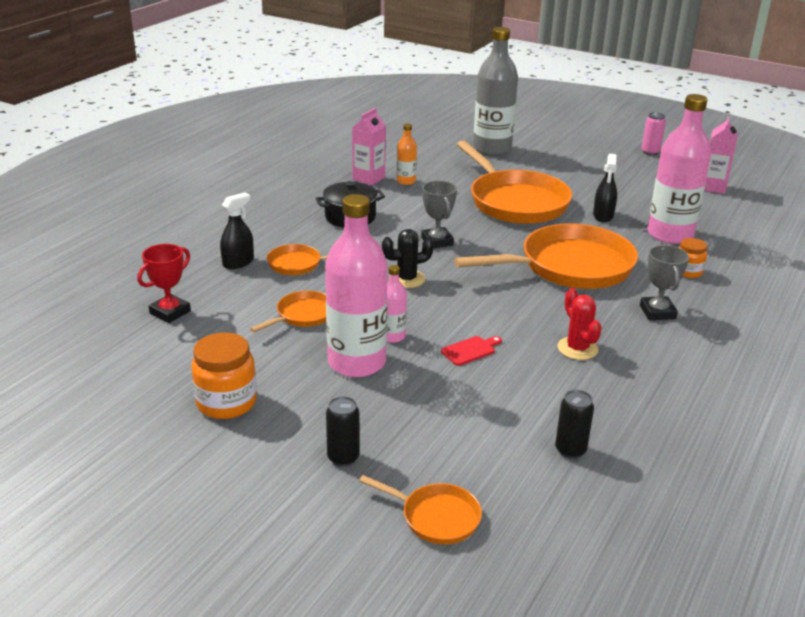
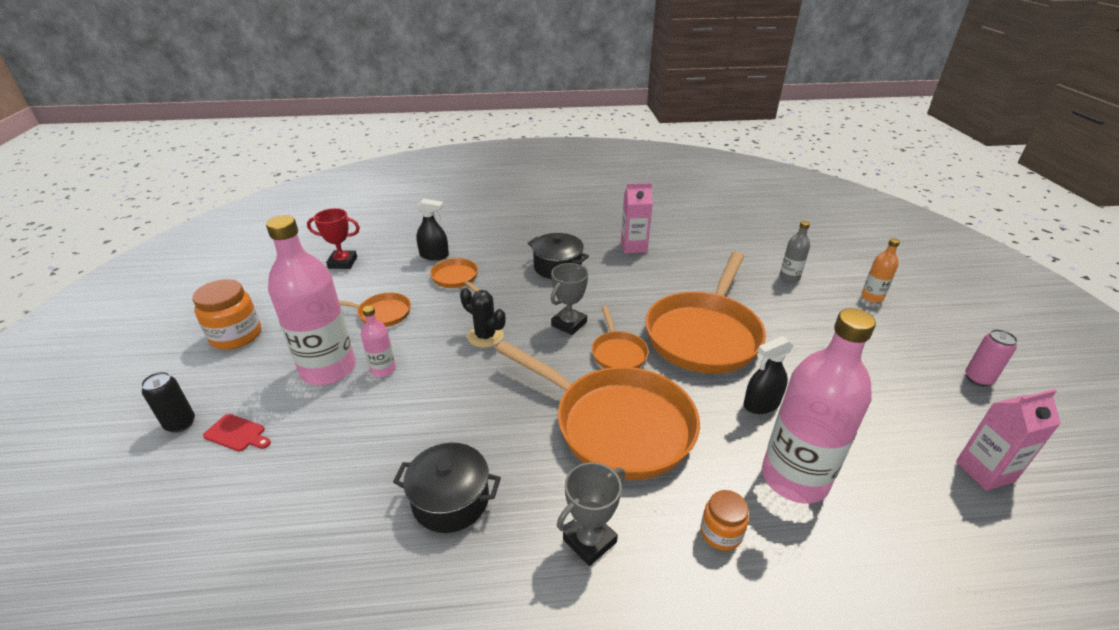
camera: 55 degrees right, 5 degrees up
(406, 181) = (655, 264): orange bottle -> orange bottle (872, 297)
(436, 517) = (102, 519): orange pan -> orange pan (618, 353)
(470, 350) = (392, 424): red cutting board -> red cutting board (237, 434)
(492, 149) = (789, 278): grey bottle -> grey bottle, size x0.46
(570, 450) = (244, 576): black can -> none
(577, 348) = (451, 500): red cactus -> black pot

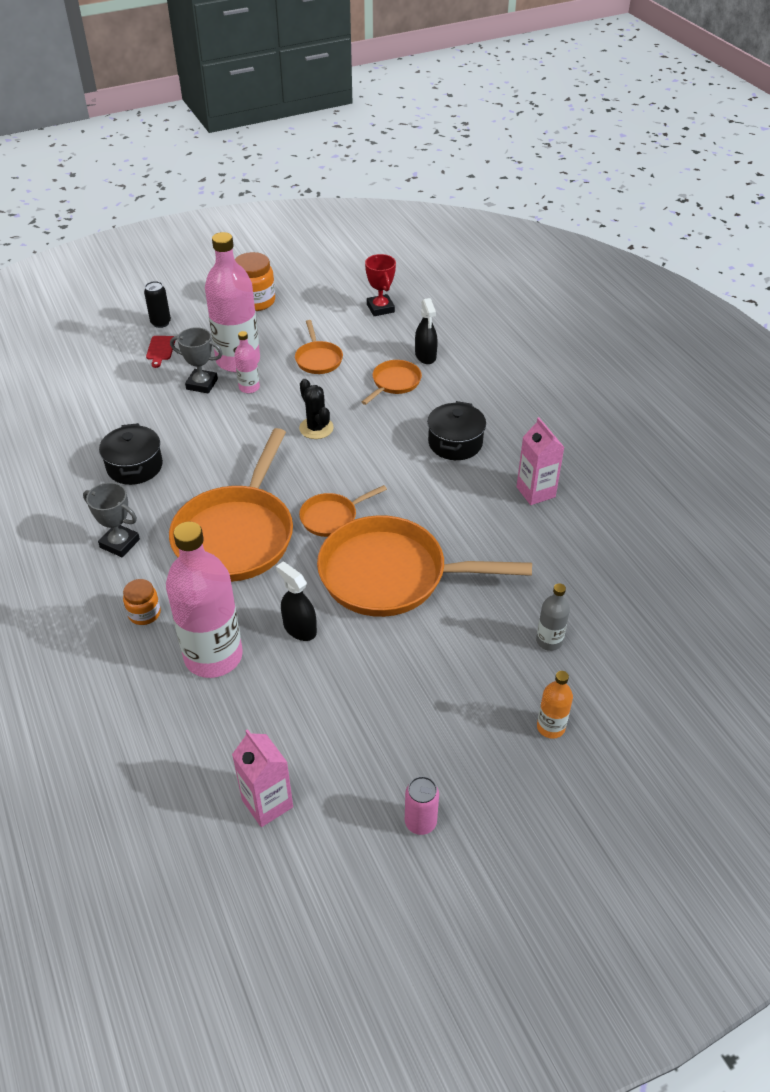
camera: 70 degrees right, 10 degrees up
(485, 336) = (316, 428): black cactus -> black cactus turned 45 degrees counterclockwise
(569, 324) = (360, 475): grey trophy -> grey trophy (202, 384)

